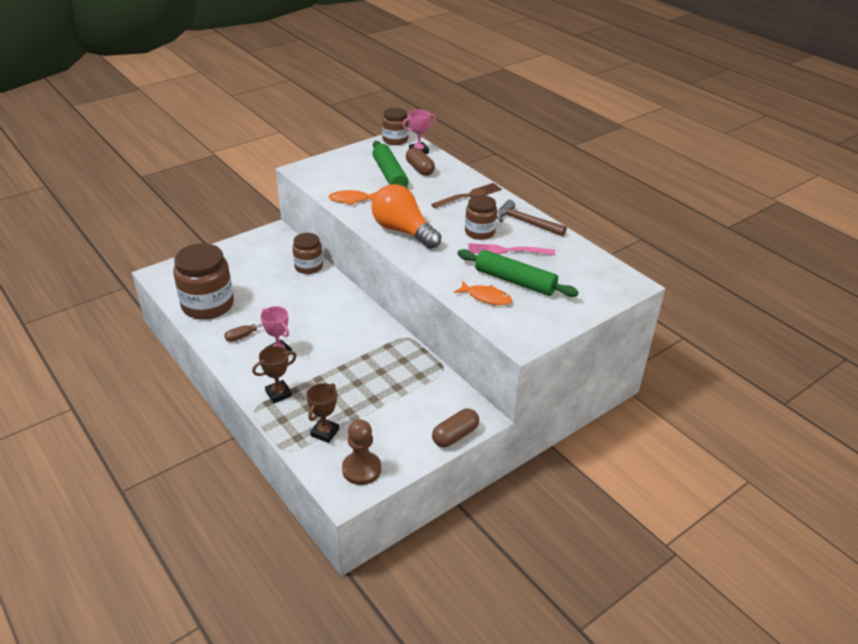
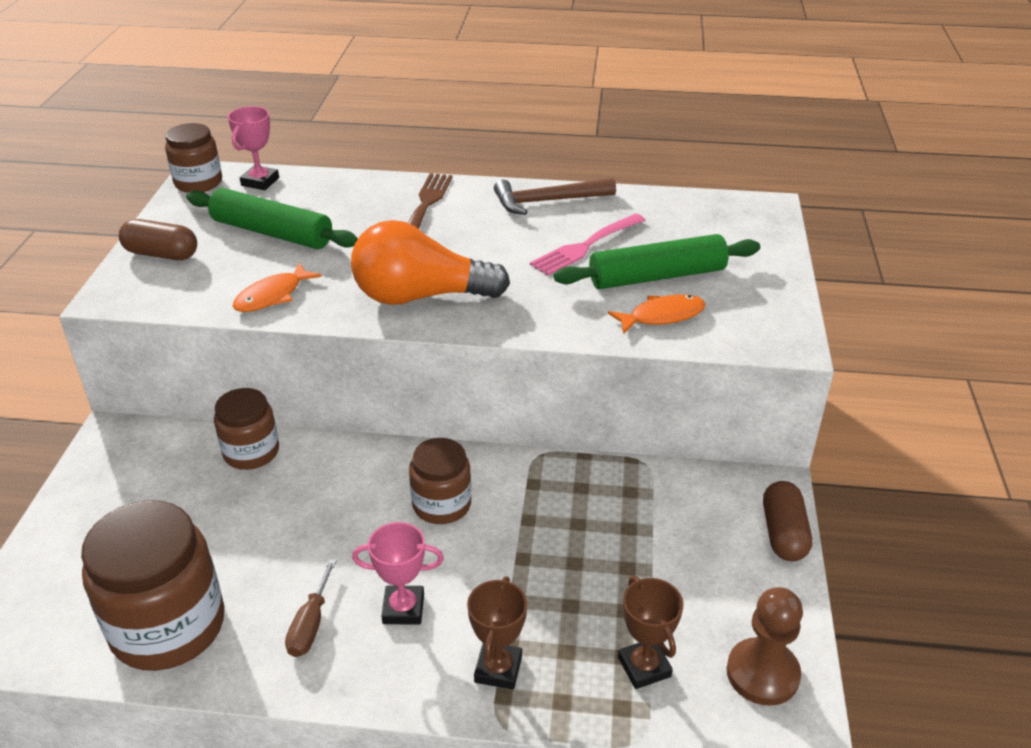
camera: 45 degrees left, 0 degrees up
(420, 169) = (302, 204): brown capsule -> brown capsule (161, 254)
(480, 232) = (517, 242): brown jar -> brown jar (442, 504)

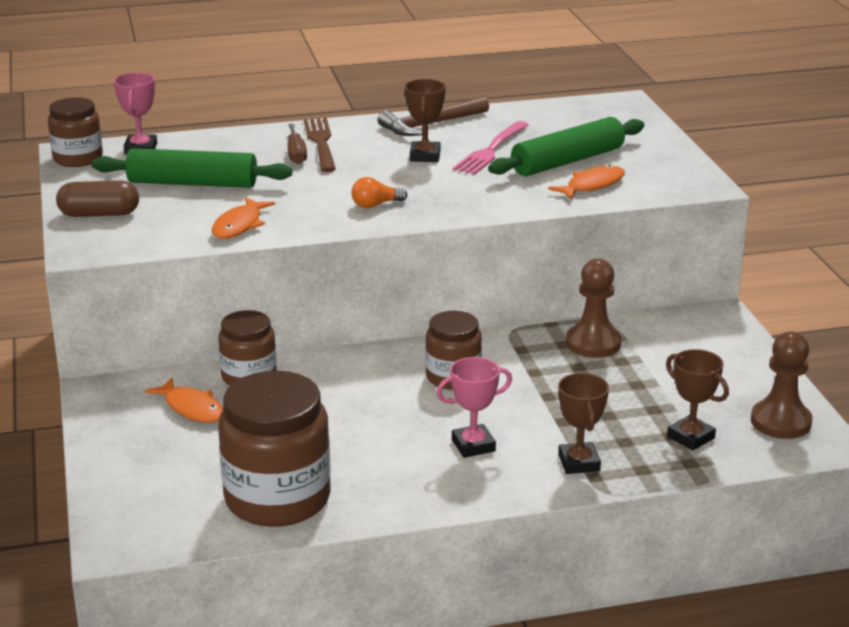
camera: 20 degrees left, 10 degrees down
(174, 479) = (192, 408): none -> orange fish
(310, 624) = (402, 471): brown screwdriver -> brown screwdriver (296, 154)
(421, 296) = (376, 205): orange light bulb -> orange light bulb, size x0.40
(514, 241) = (425, 156): none -> brown trophy
(612, 495) = (593, 343): none -> brown pawn
(783, 533) = (744, 340): brown capsule -> none

